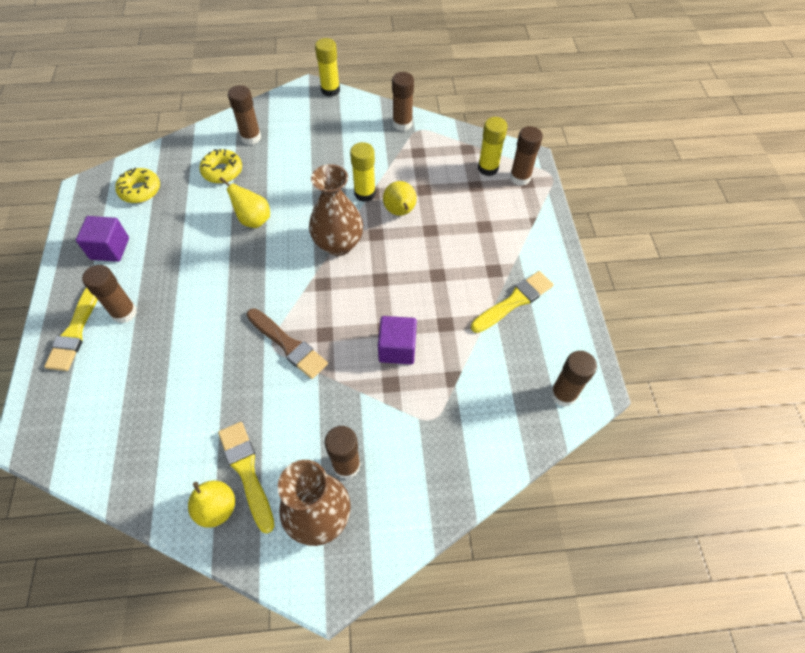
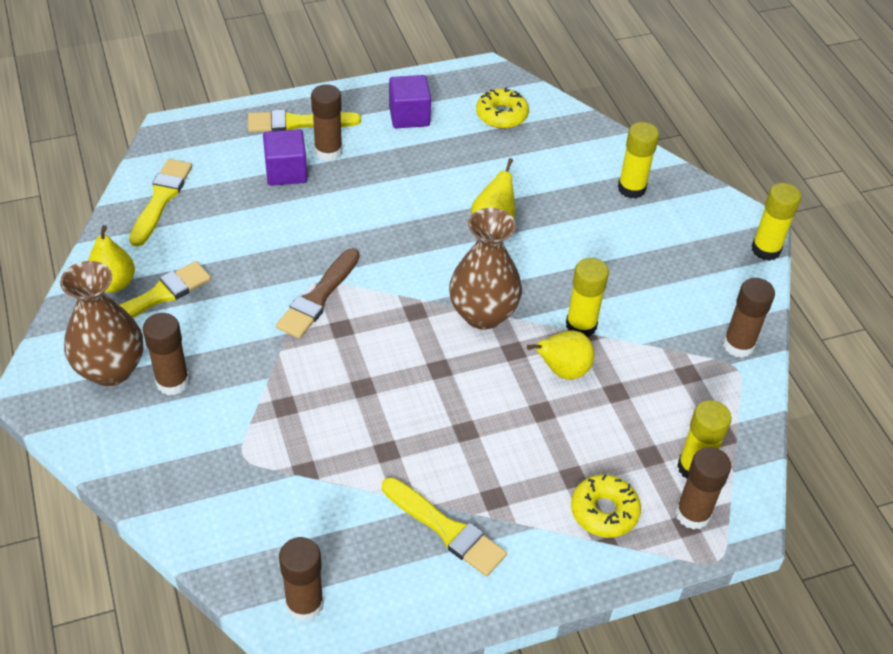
camera: 75 degrees right, 10 degrees down
(122, 457) = (161, 199): none -> yellow brush
(222, 171) = (561, 176): yellow donut -> yellow donut (604, 511)
(251, 137) = (631, 188): brown glue stick -> yellow glue stick
(397, 348) = (336, 404): purple cube -> purple cube (286, 172)

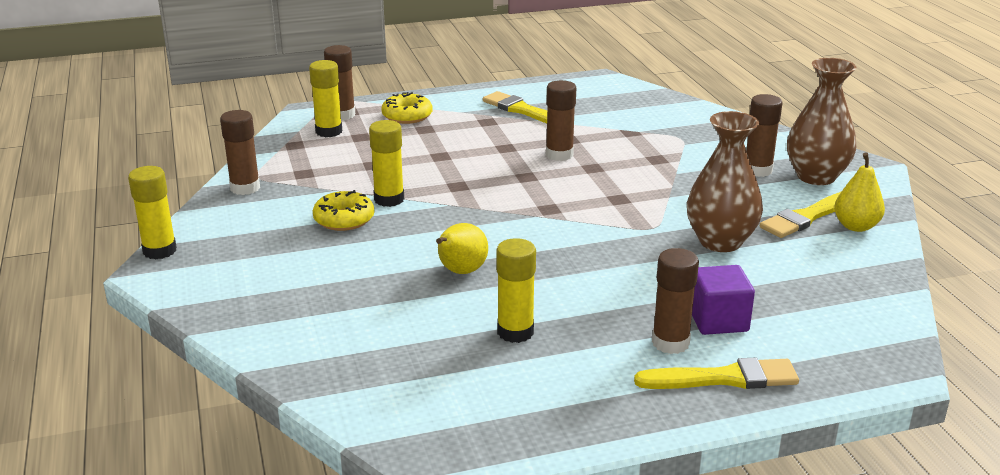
camera: 175 degrees left, 20 degrees down
(161, 199) = (856, 293): yellow brush -> none
(304, 604) = (616, 89): brown glue stick -> brown glue stick (559, 154)
(318, 297) = (646, 217): brown brush -> none
(409, 116) = (564, 388): purple cube -> none
(483, 314) = (483, 206): brown vase -> brown vase (720, 241)
(501, 115) = (427, 391): yellow donut -> yellow donut (344, 219)
(562, 371) = (416, 175): yellow pear -> none
(631, 188) = (280, 304): yellow glue stick -> yellow glue stick (515, 332)

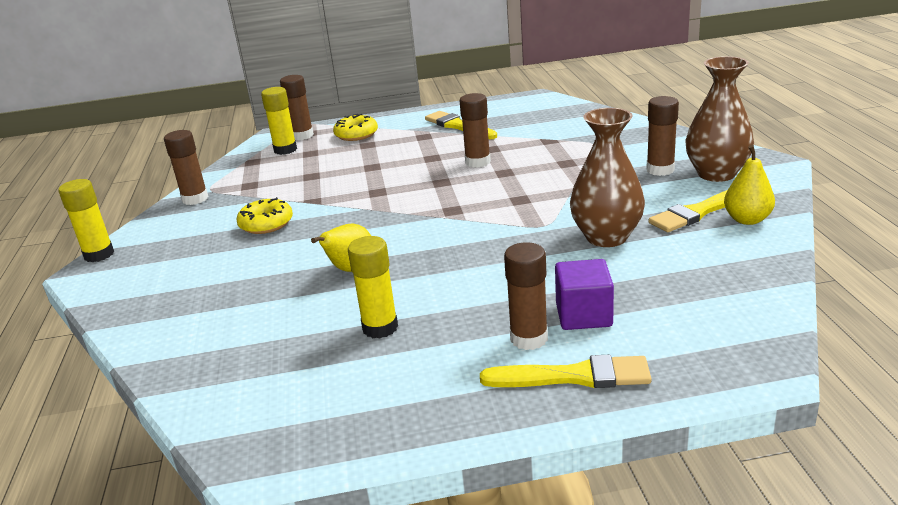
camera: 10 degrees right, 0 degrees up
(389, 199) = (312, 205): yellow glue stick -> none

